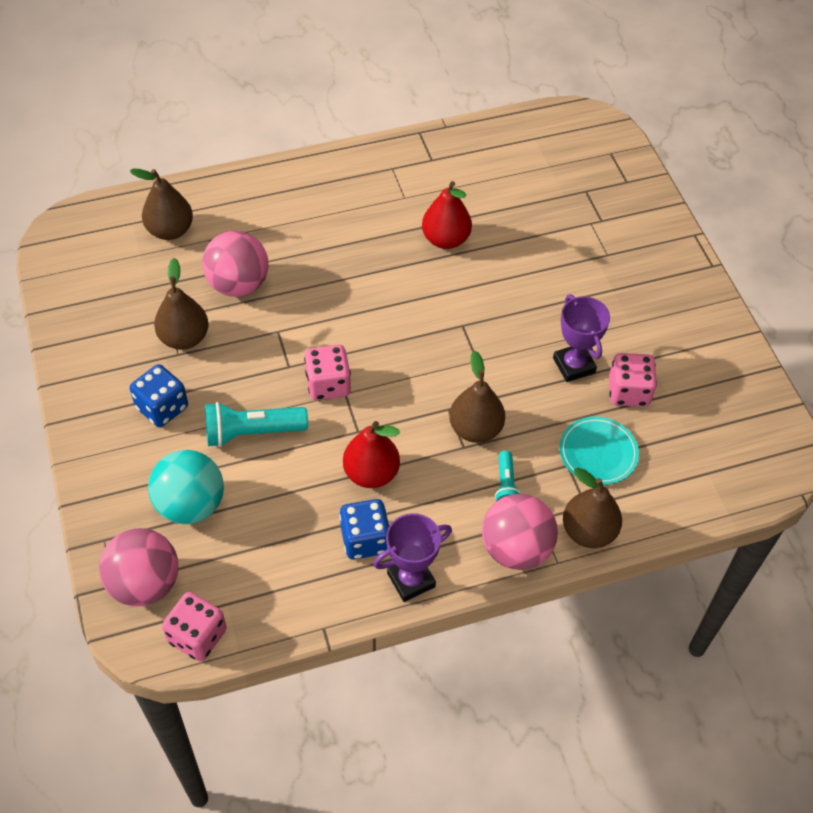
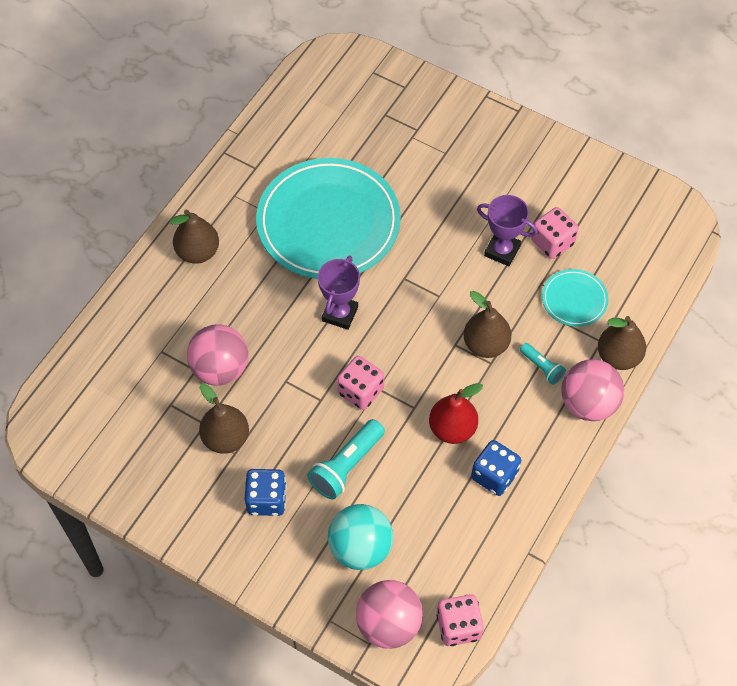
camera: 40 degrees left, 5 degrees up
(170, 230) = (124, 367): brown pear -> brown pear (198, 252)
(411, 580) = (548, 477): purple trophy -> purple trophy (340, 314)
(445, 239) = (328, 223): red pear -> turquoise plate

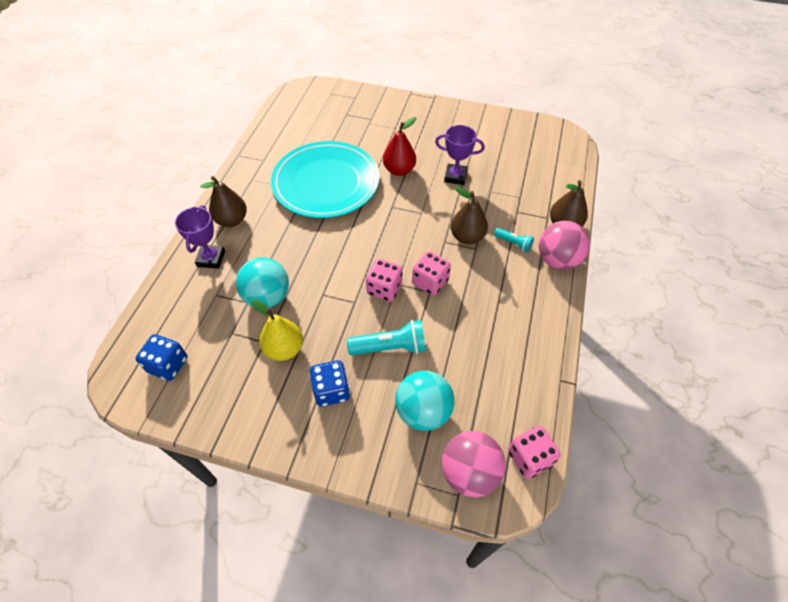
camera: 15 degrees left, 5 degrees down
(220, 369) = (267, 297): pink ball -> turquoise ball
(226, 438) = (284, 349): brown pear -> yellow pear
(340, 314) = (352, 239): purple trophy -> purple trophy (211, 259)
(346, 466) = (390, 347): turquoise flashlight -> turquoise flashlight turned 120 degrees counterclockwise
(452, 429) = (464, 300): red pear -> red pear (399, 170)
(494, 475) = (510, 327): blue dice -> blue dice (168, 365)
(552, 242) = (487, 165): pink dice -> pink dice (430, 282)
(574, 300) = (517, 196): turquoise plate -> none

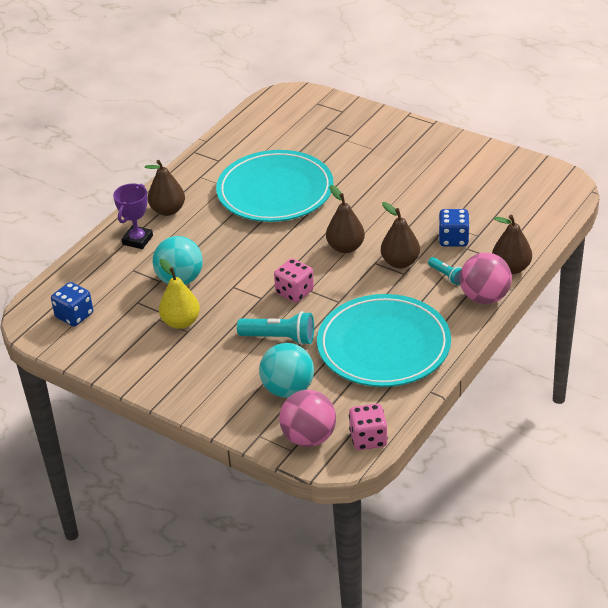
camera: 20 degrees right, 15 degrees down
(331, 390) = (212, 360): blue dice -> blue dice (453, 239)
(399, 170) = (358, 190): red pear -> none
(412, 230) = (345, 247): none -> brown pear
(430, 282) = (342, 294): pink dice -> none
(455, 176) = (416, 206): purple trophy -> none
(493, 334) = (383, 346): none -> turquoise plate

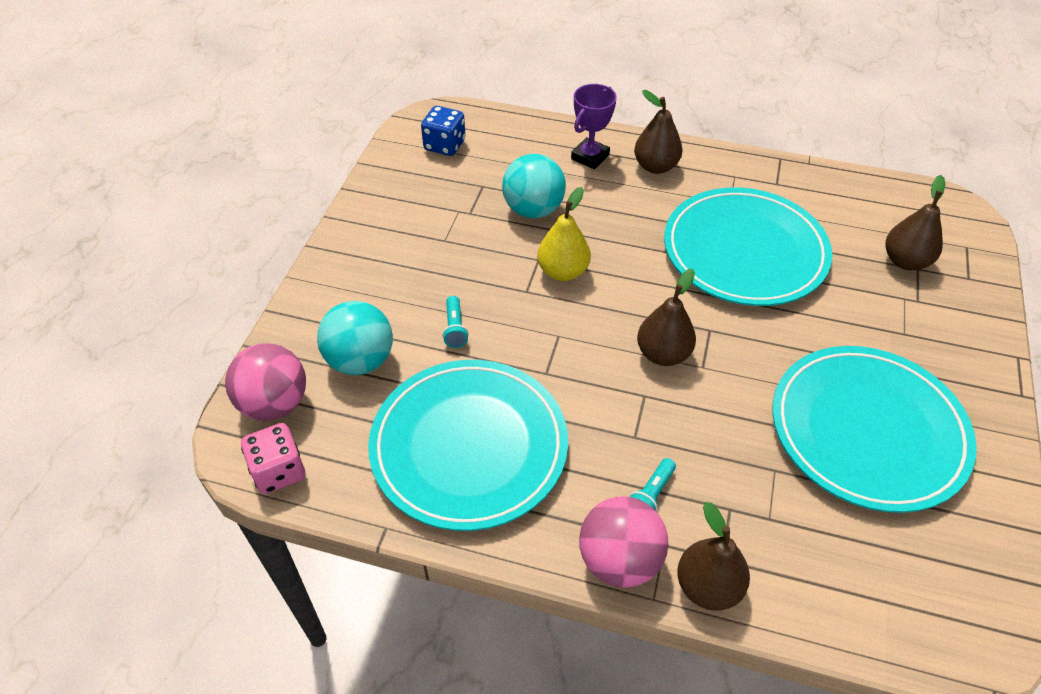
camera: 70 degrees right, 10 degrees up
(137, 240) = (590, 157): purple trophy -> purple trophy turned 60 degrees counterclockwise
(181, 322) = (458, 230): yellow pear -> yellow pear (563, 271)
(280, 338) = (455, 328): turquoise flashlight -> turquoise flashlight, size x0.58
(294, 292) = (549, 321): pink dice -> none
(400, 262) = (657, 426): brown pear -> brown pear (905, 261)
(435, 184) = (867, 431): none -> turquoise plate
(453, 239) = (743, 485): blue dice -> none

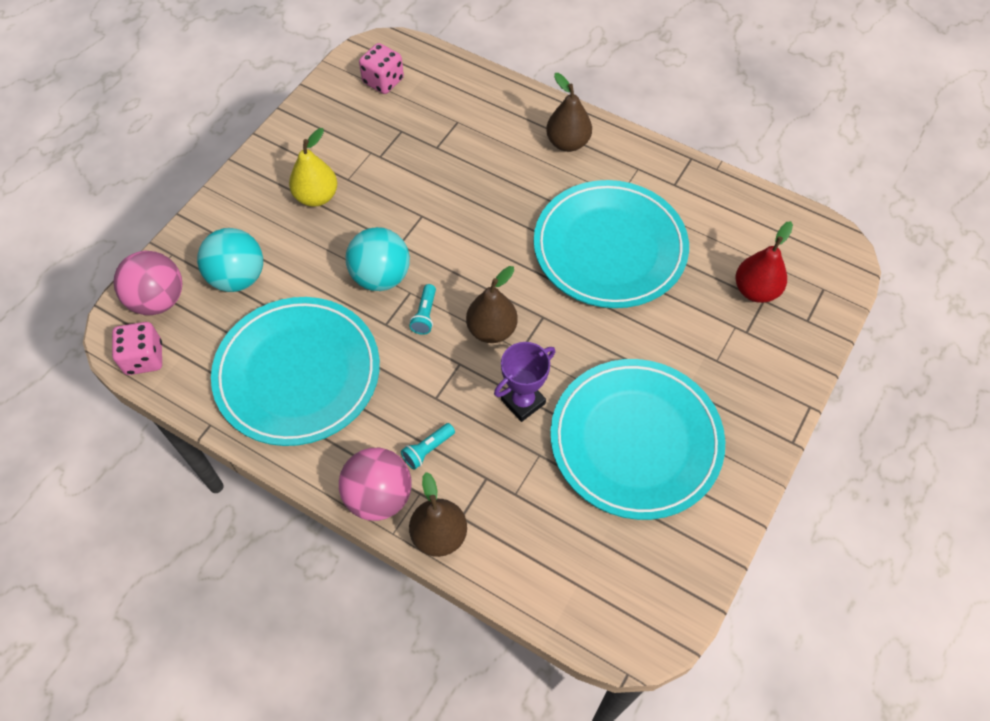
camera: 15 degrees right, 10 degrees up
(444, 145) = (383, 81): blue dice -> pink dice
(455, 328) = (325, 266): turquoise flashlight -> turquoise flashlight (425, 315)
(533, 210) = (437, 165): turquoise ball -> turquoise ball (381, 277)
(563, 271) = (438, 232): yellow pear -> yellow pear (316, 196)
(590, 157) = (511, 120): purple trophy -> purple trophy (523, 402)
(905, 261) = (755, 290): brown pear -> red pear

